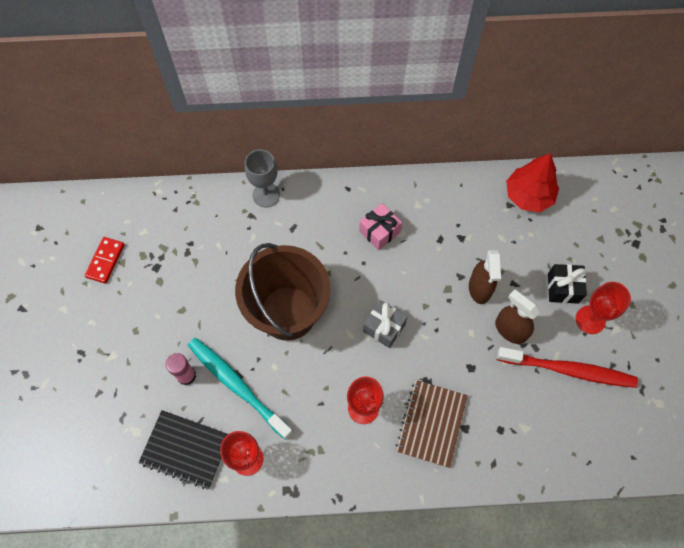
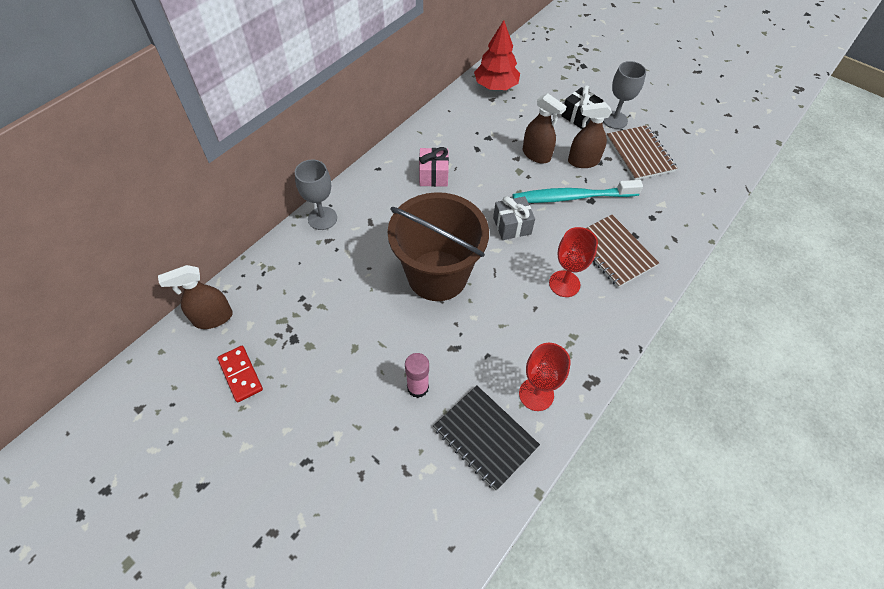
camera: 50 degrees left, 10 degrees down
(129, 206) = (213, 318): none -> brown spray bottle
(185, 449) = (485, 437): black notebook -> black notebook turned 75 degrees clockwise
(237, 386) = (465, 355): turquoise toothbrush -> turquoise toothbrush (572, 197)
(568, 370) = (639, 154): red toothbrush -> brown notebook
(590, 320) = (614, 120): red goblet -> grey goblet

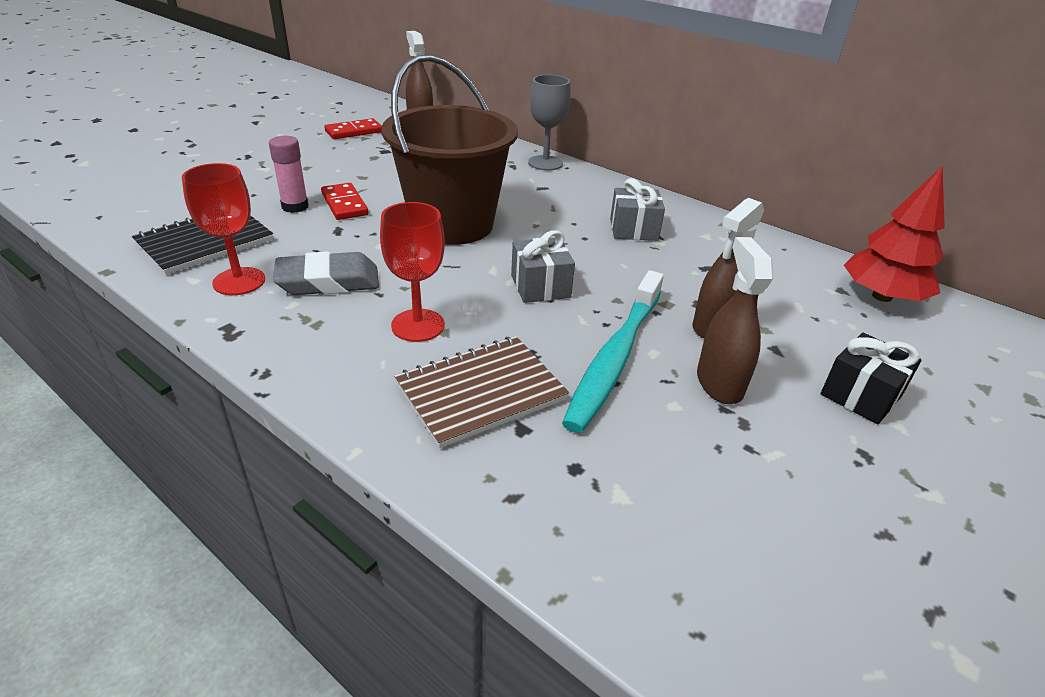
camera: 90 degrees right, 20 degrees down
(410, 351) = (344, 204): none -> red domino
(433, 175) = (633, 229): pink gift -> grey gift
(526, 339) = (328, 281): none -> grey eraser
(572, 197) = (615, 357): turquoise toothbrush -> turquoise toothbrush turned 150 degrees counterclockwise
(614, 120) = (885, 454): grey goblet -> none
(639, 154) = (781, 481): brown notebook -> none

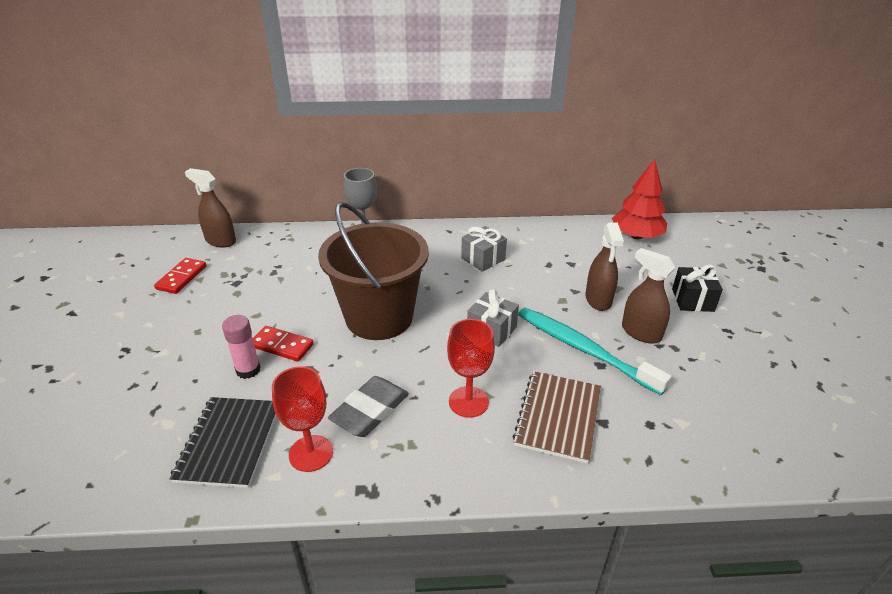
camera: 40 degrees left, 0 degrees up
(615, 357) = (584, 350): turquoise toothbrush -> turquoise toothbrush turned 150 degrees clockwise

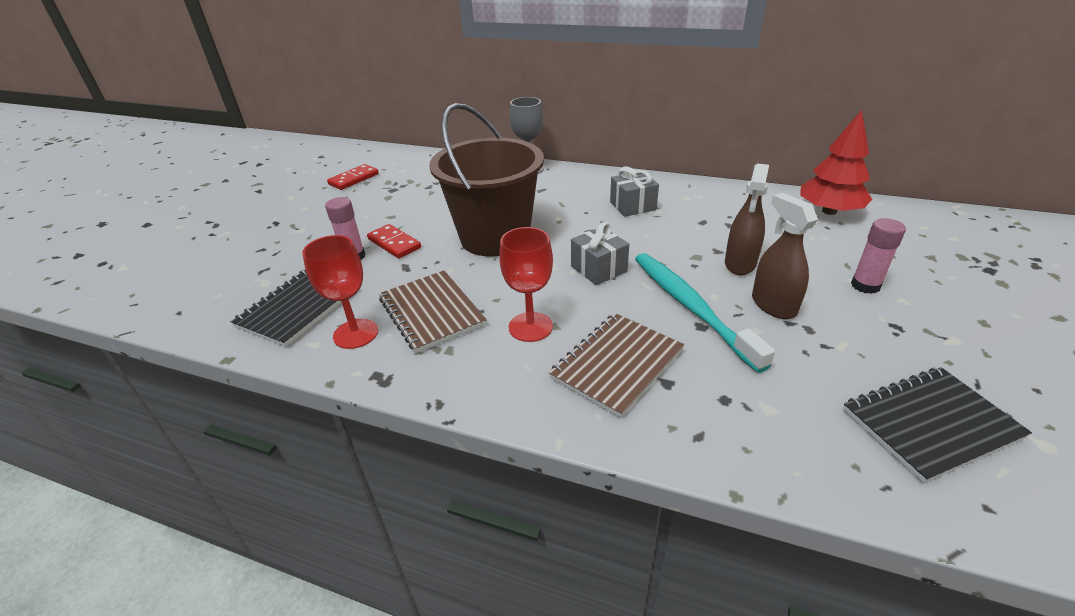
camera: 25 degrees right, 0 degrees up
(220, 241) = (403, 157): brown spray bottle -> none
(370, 411) = (431, 312): grey eraser -> brown notebook
(692, 300) = (865, 285): black gift -> pink glue stick
(782, 403) = (930, 424): none -> black notebook

